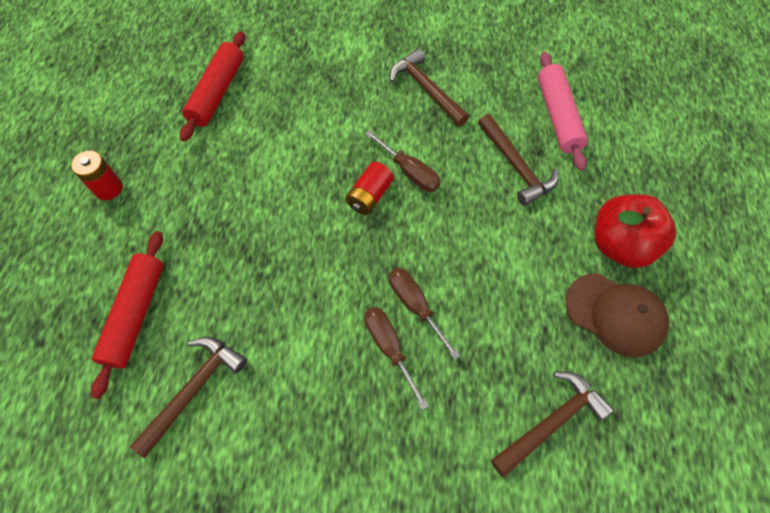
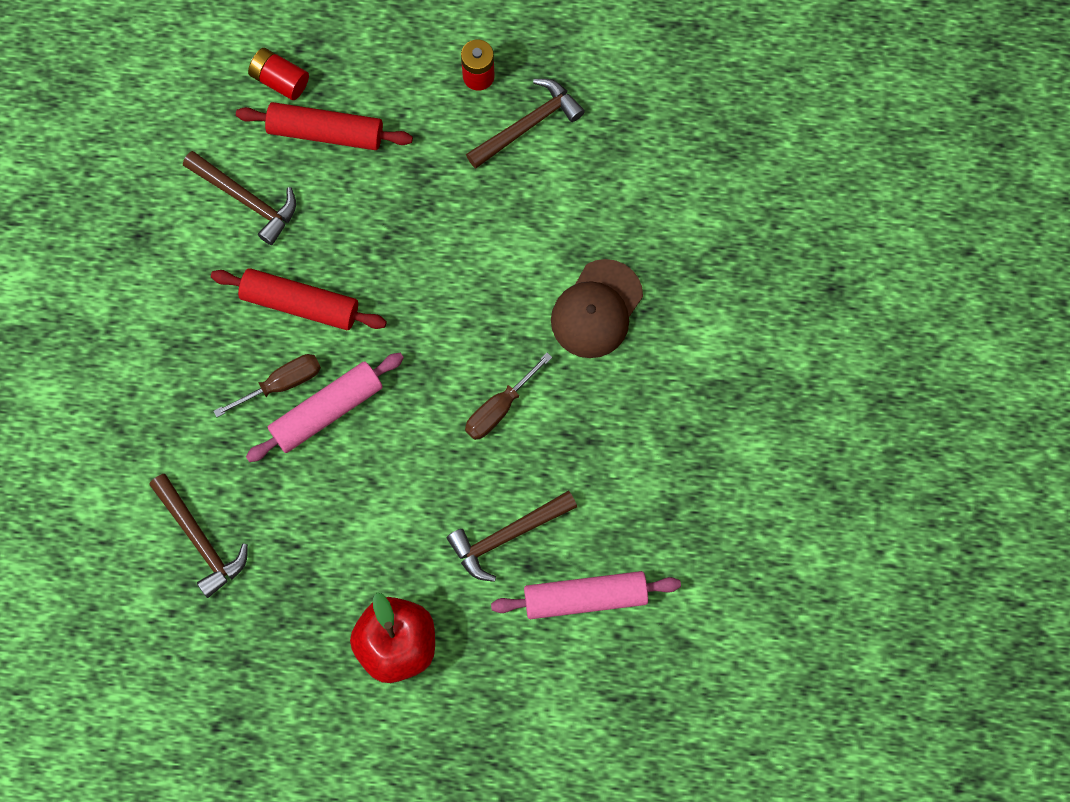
camera: 90 degrees right, 10 degrees up
(217, 92) = (620, 175): red rolling pin -> red rolling pin (300, 304)
(369, 196) = (466, 362): red battery -> red battery (280, 80)
(415, 306) = (327, 411): brown screwdriver -> pink rolling pin
(426, 89) = (629, 431): brown hammer -> brown hammer (528, 125)
(615, 314) = (311, 624): brown cap -> brown cap (596, 309)

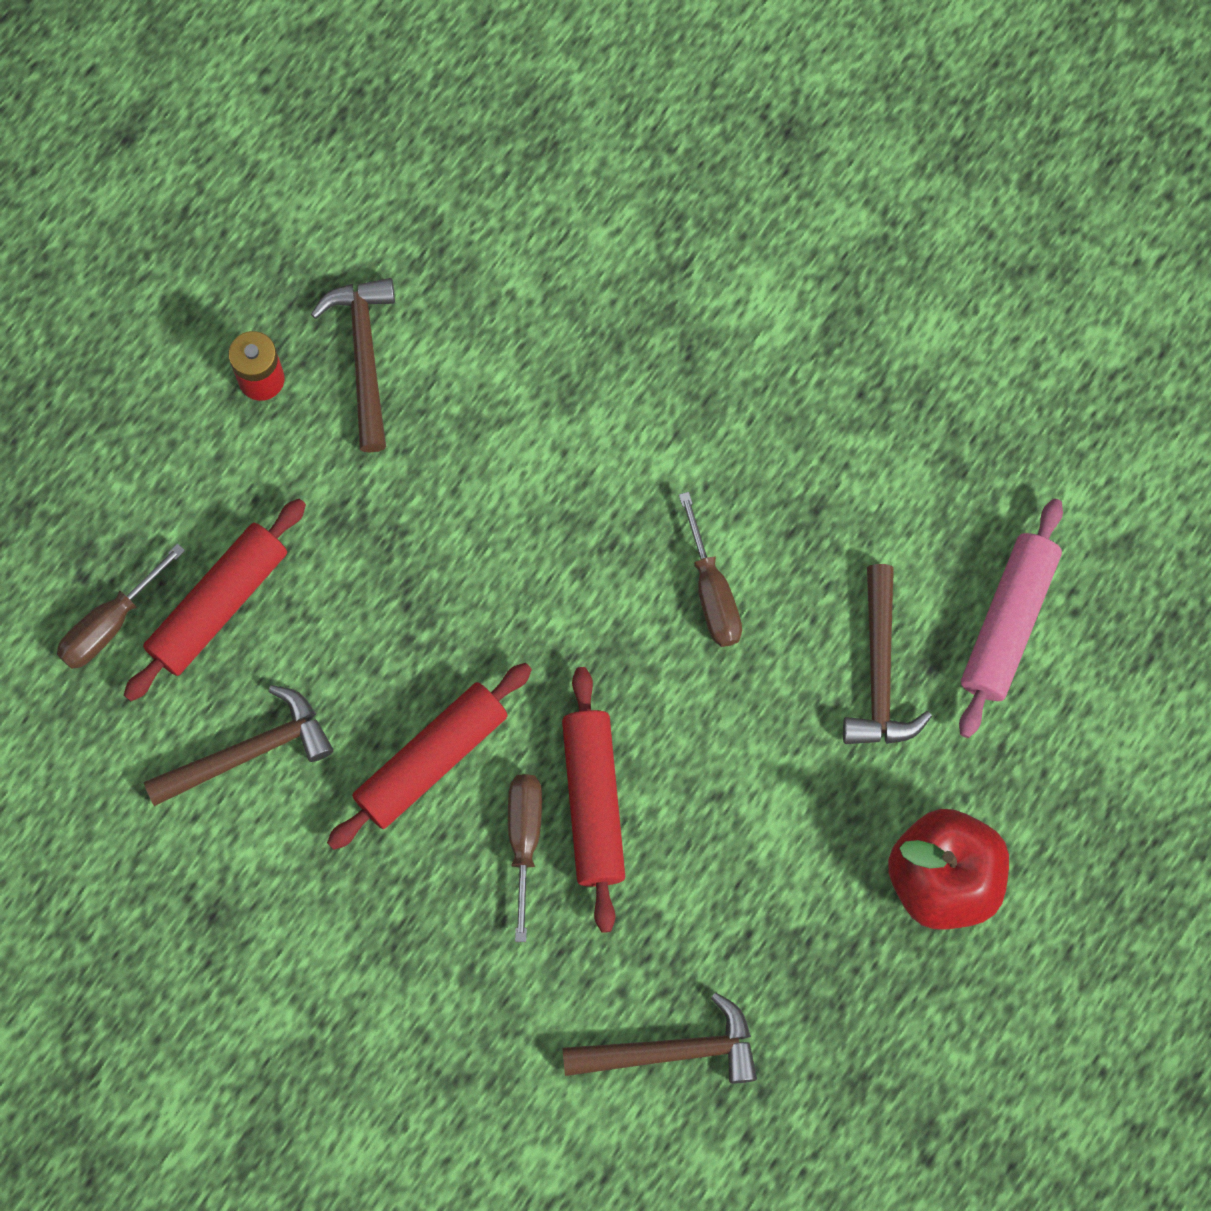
camera: 60 degrees left, 0 degrees up
(280, 80) = (110, 623): red battery -> brown screwdriver
(327, 411) = (593, 802): pink rolling pin -> red rolling pin
(596, 309) = (653, 409): brown cap -> none

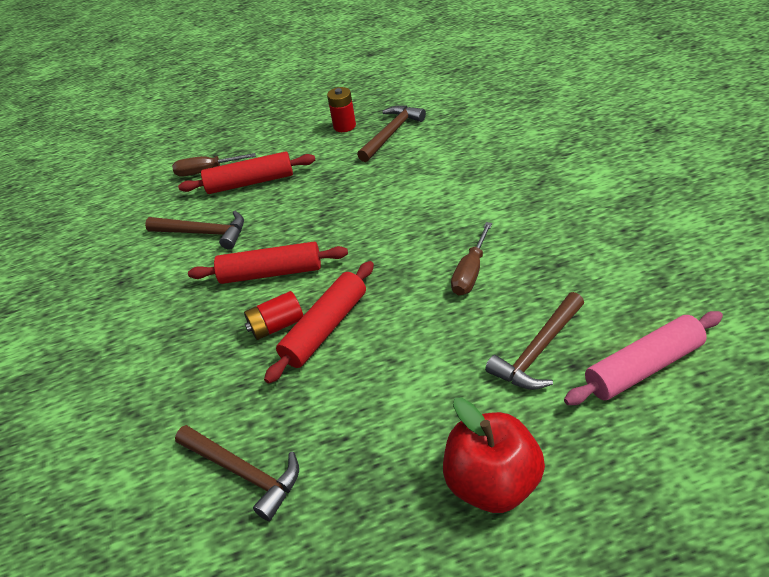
camera: 45 degrees right, 30 degrees down
(524, 839) = (277, 326): brown screwdriver -> red battery

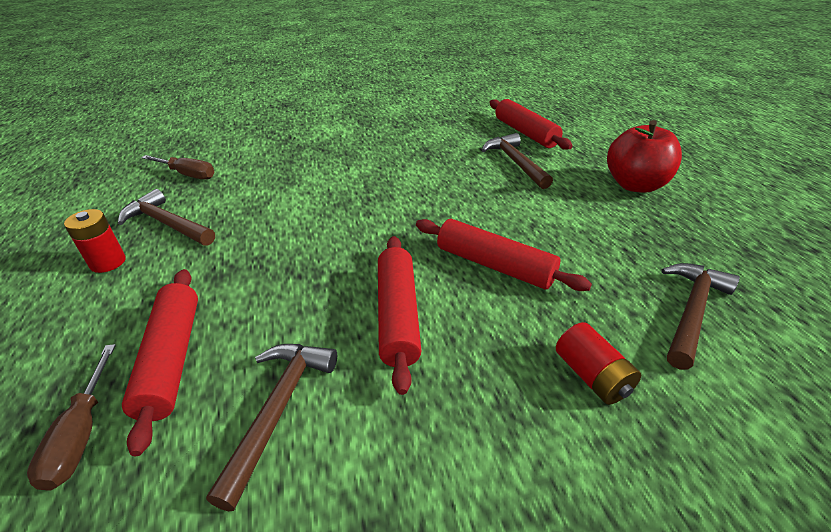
camera: 95 degrees left, 5 degrees down
(277, 326) = (491, 303): red battery -> red battery (592, 376)
(470, 272) = (427, 184): brown screwdriver -> brown screwdriver (188, 175)
(538, 351) = (515, 162): brown hammer -> brown hammer turned 150 degrees counterclockwise
(643, 367) = (525, 133): pink rolling pin -> red rolling pin

